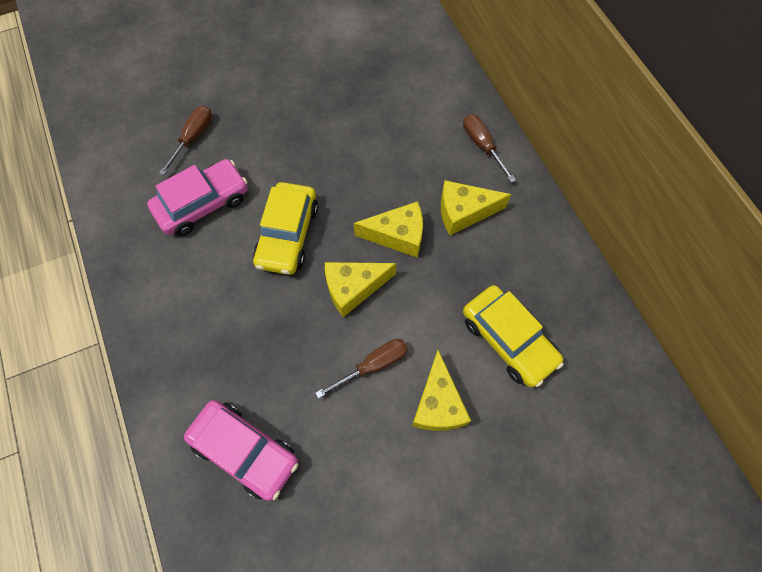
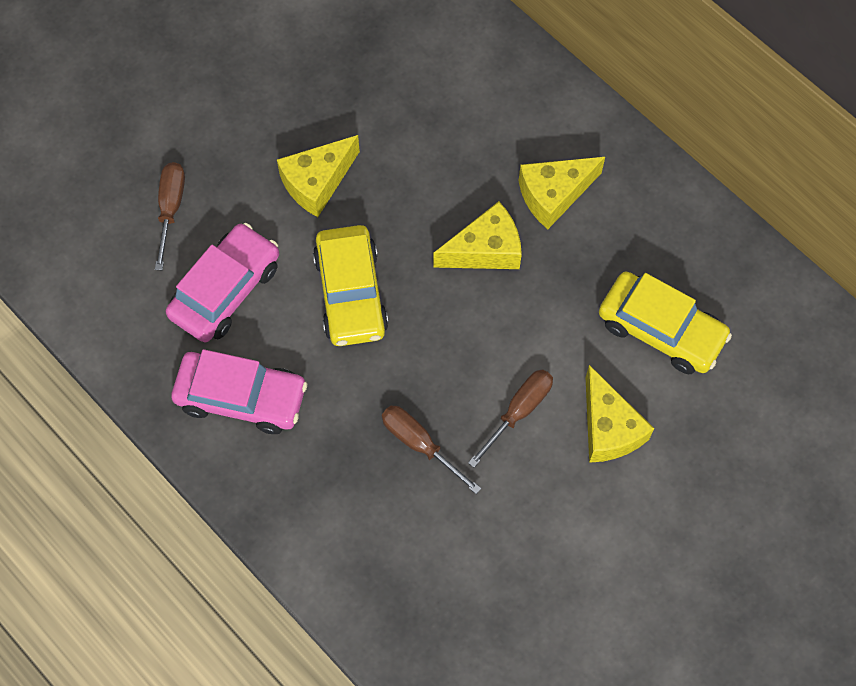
camera: 20 degrees left, 0 degrees up
(245, 450) = (414, 554): pink car -> pink car (241, 397)
(353, 288) = (459, 331): yellow cheese -> yellow cheese (317, 182)
(482, 146) = (544, 102): brown screwdriver -> brown screwdriver (419, 444)

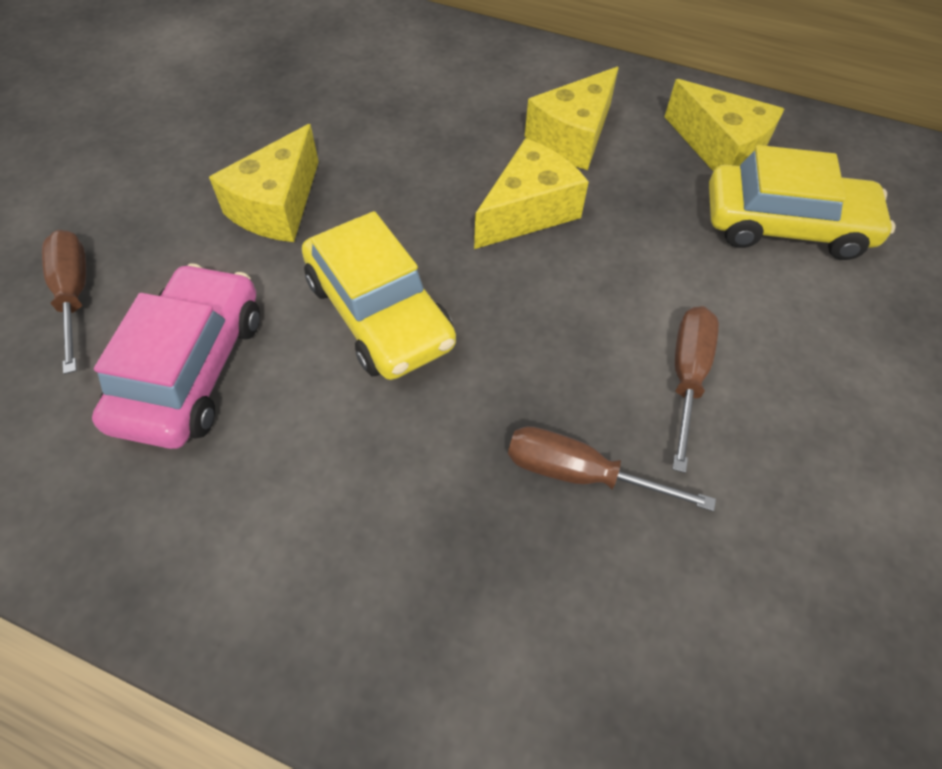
camera: 25 degrees left, 10 degrees down
(241, 397) = (270, 512): pink car -> none
(608, 428) = (811, 354): yellow cheese -> yellow cheese (719, 149)

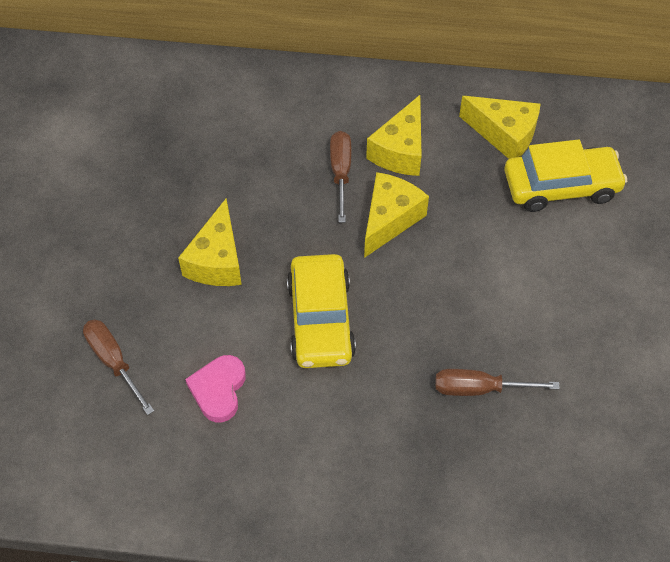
camera: 15 degrees left, 0 degrees up
(191, 369) = (218, 390): pink car -> pink heart
(379, 313) = (321, 320): yellow car -> yellow car turned 45 degrees clockwise
(687, 376) = (524, 311): brown screwdriver -> brown screwdriver (340, 173)

